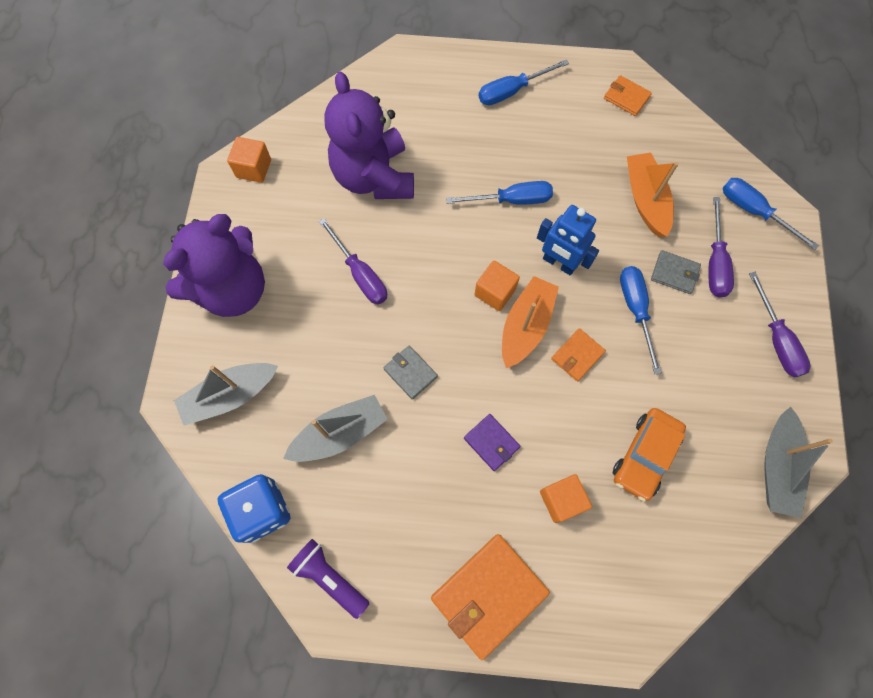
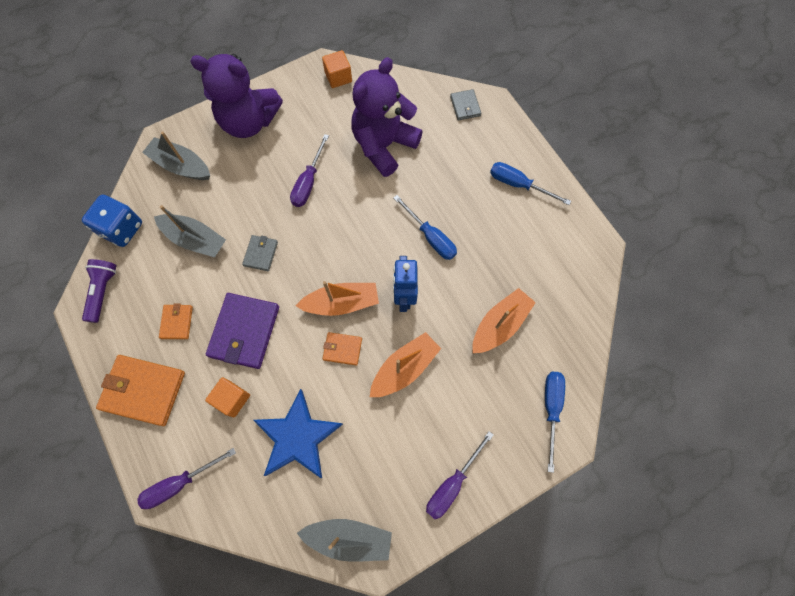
camera: 55 degrees right, 0 degrees up
(491, 442) = (244, 331): purple wallet -> purple wallet, size x1.92
(495, 292) = (353, 269): orange cube -> none
(626, 97) = (578, 262): orange wallet -> orange wallet (177, 322)
(635, 310) = (404, 368): blue screwdriver -> orange boat
(645, 456) = (297, 437): orange car -> blue star
(674, 273) = (454, 379): grey wallet -> grey wallet (465, 106)
(715, 262) = (484, 403): purple screwdriver -> purple screwdriver (180, 483)
(777, 466) = (349, 537): grey boat -> grey boat turned 150 degrees counterclockwise

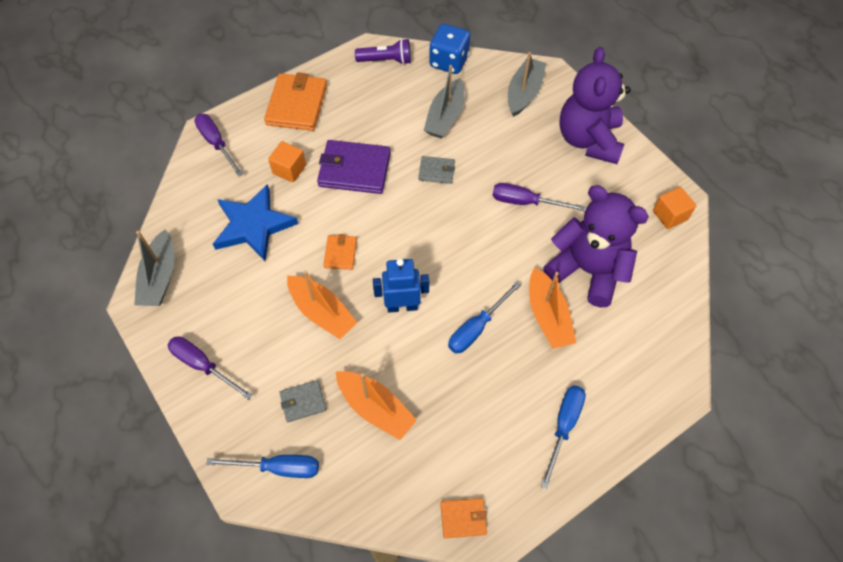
camera: 85 degrees right, 10 degrees down
(177, 322) = (360, 117): orange wallet -> orange wallet (463, 518)
(341, 303) = (390, 247): orange boat -> orange boat (548, 316)
(465, 106) = (666, 357): grey wallet -> grey wallet (303, 402)

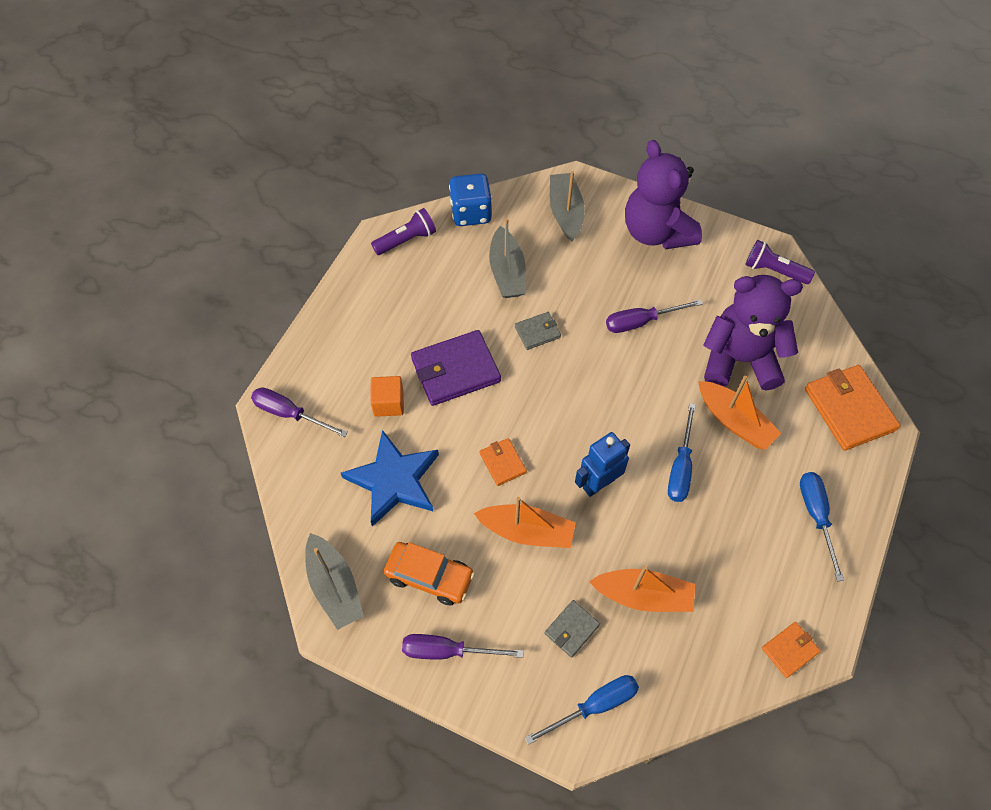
camera: 30 degrees left, 0 degrees up
(229, 306) = (429, 576): none -> orange car
(297, 105) = (346, 331): orange wallet -> orange wallet (849, 409)
(670, 215) = (774, 271): orange cube -> purple flashlight

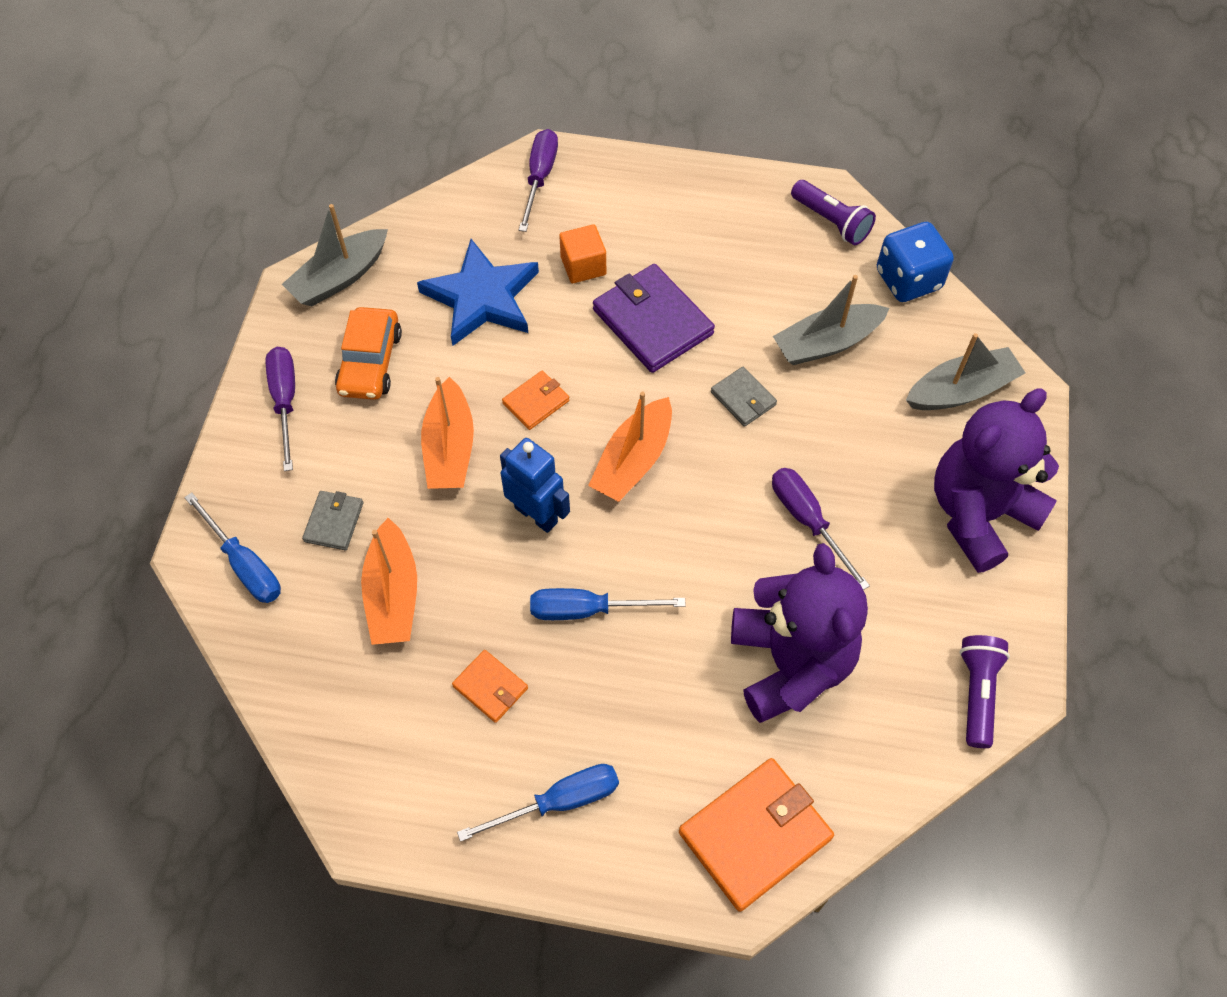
camera: 75 degrees right, 0 degrees up
(572, 629) = (334, 522): grey wallet -> grey wallet turned 75 degrees clockwise
(734, 421) = (682, 670): orange boat -> orange boat (633, 460)
(790, 650) = (352, 786): orange wallet -> orange wallet (490, 687)

